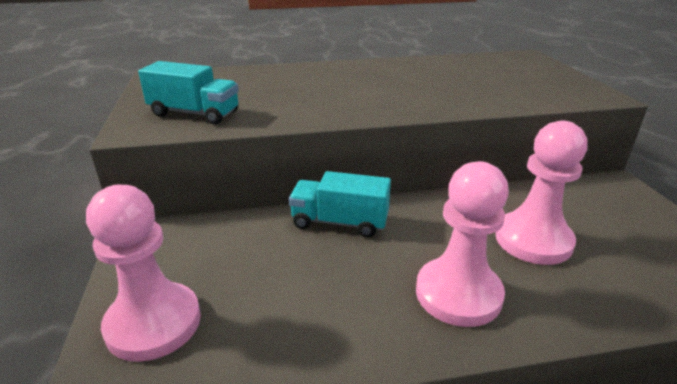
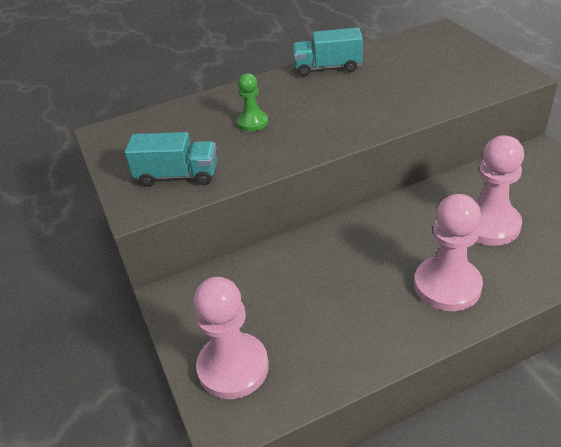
camera: 10 degrees left, 10 degrees up
(299, 89) = (253, 122): none -> green pawn
(340, 222) = (331, 244): turquoise truck -> turquoise truck (328, 68)

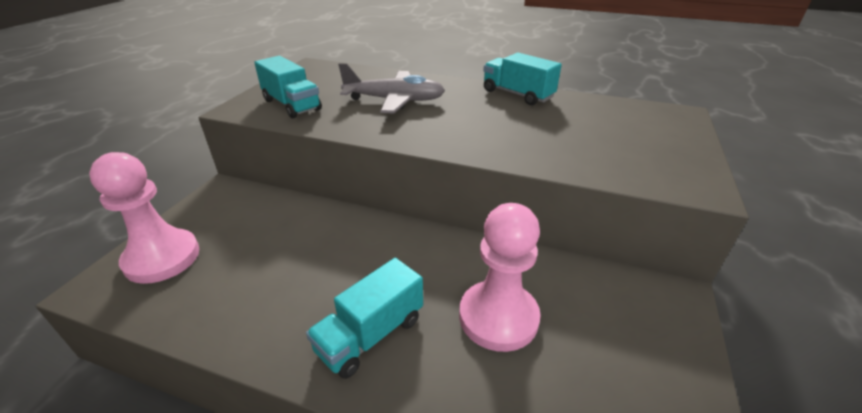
camera: 40 degrees right, 5 degrees down
(253, 122) = (394, 100): green pawn -> grey plane
(447, 285) = (370, 334): pink pawn -> turquoise truck

